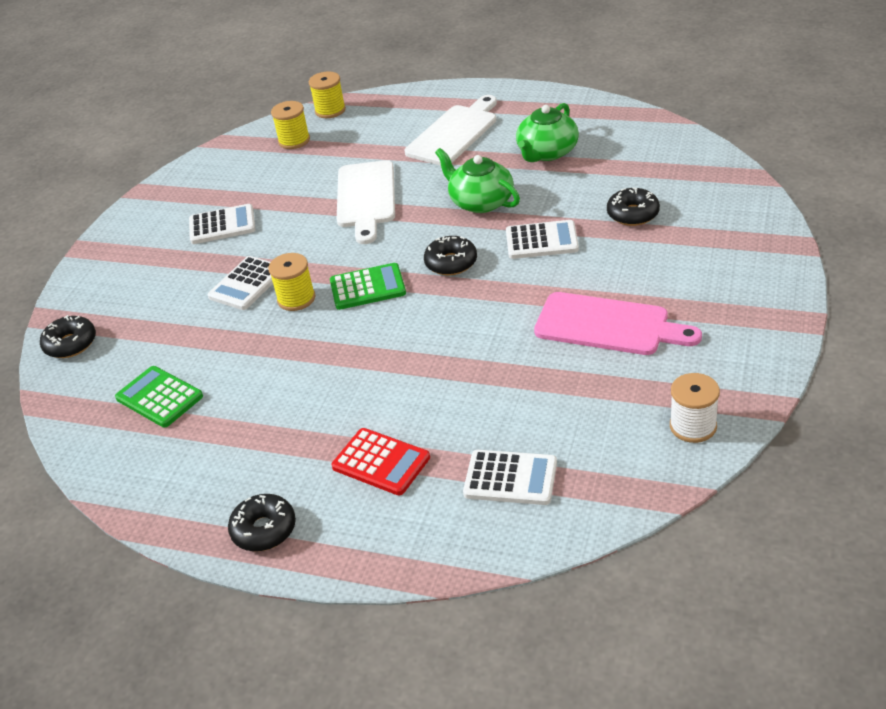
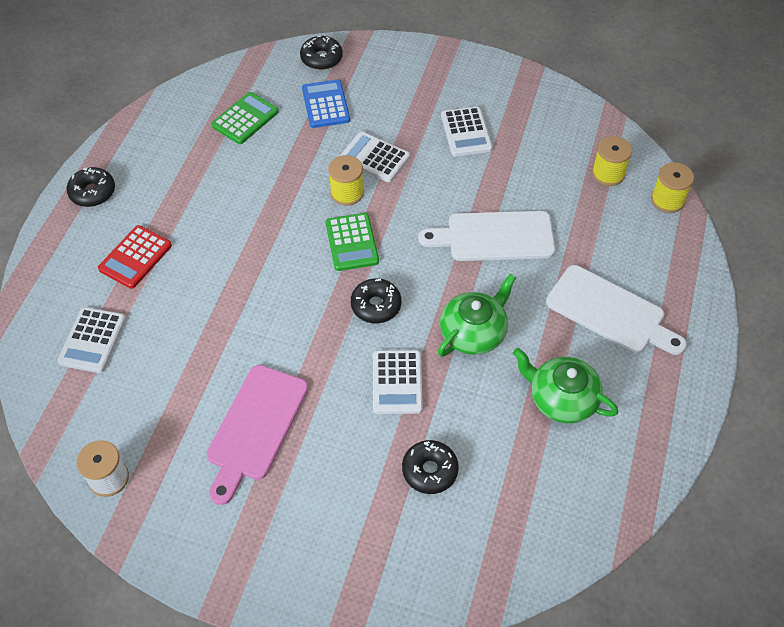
camera: 85 degrees right, 15 degrees up
(153, 331) = (325, 104): none -> blue calculator

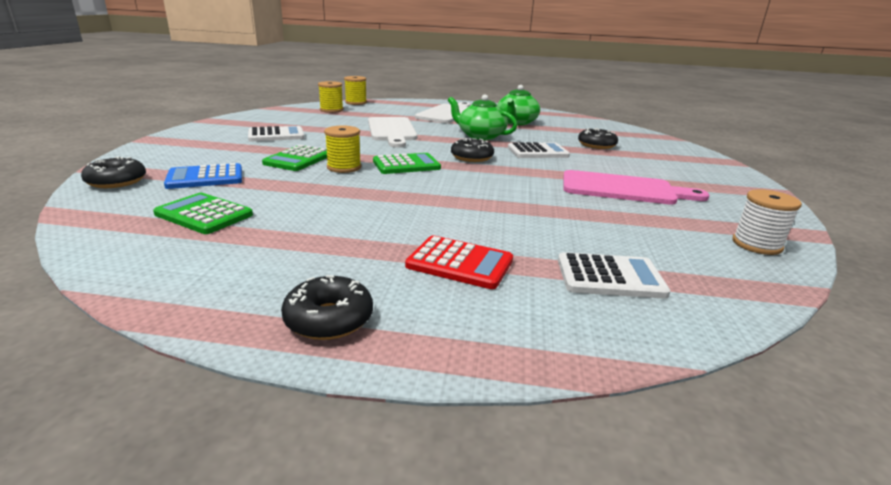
camera: 100 degrees left, 30 degrees down
(374, 158) = (298, 159): white calculator -> green calculator

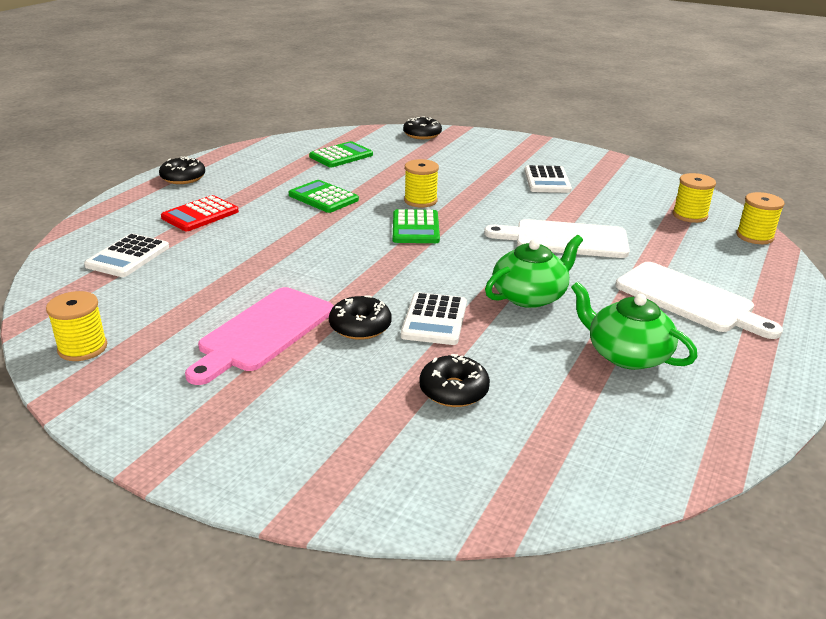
camera: 110 degrees right, 5 degrees up
(205, 178) = (417, 155): blue calculator -> none
(298, 159) = (454, 185): green calculator -> green calculator (323, 197)
(472, 157) = (427, 267): black donut -> black donut (360, 326)
(756, 244) = (82, 348): white spool -> yellow spool

